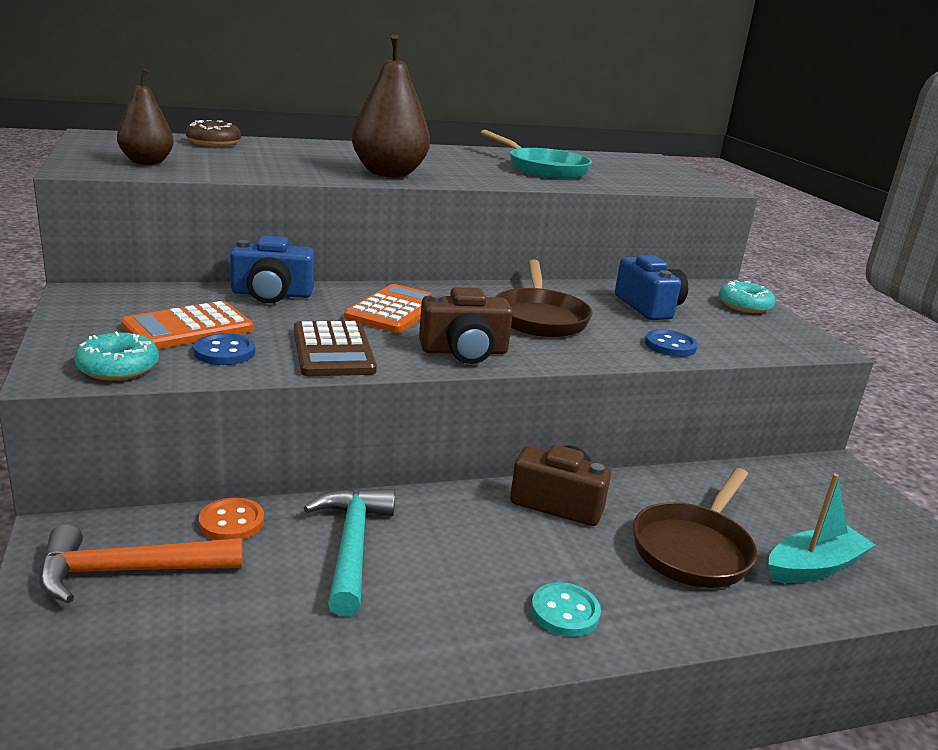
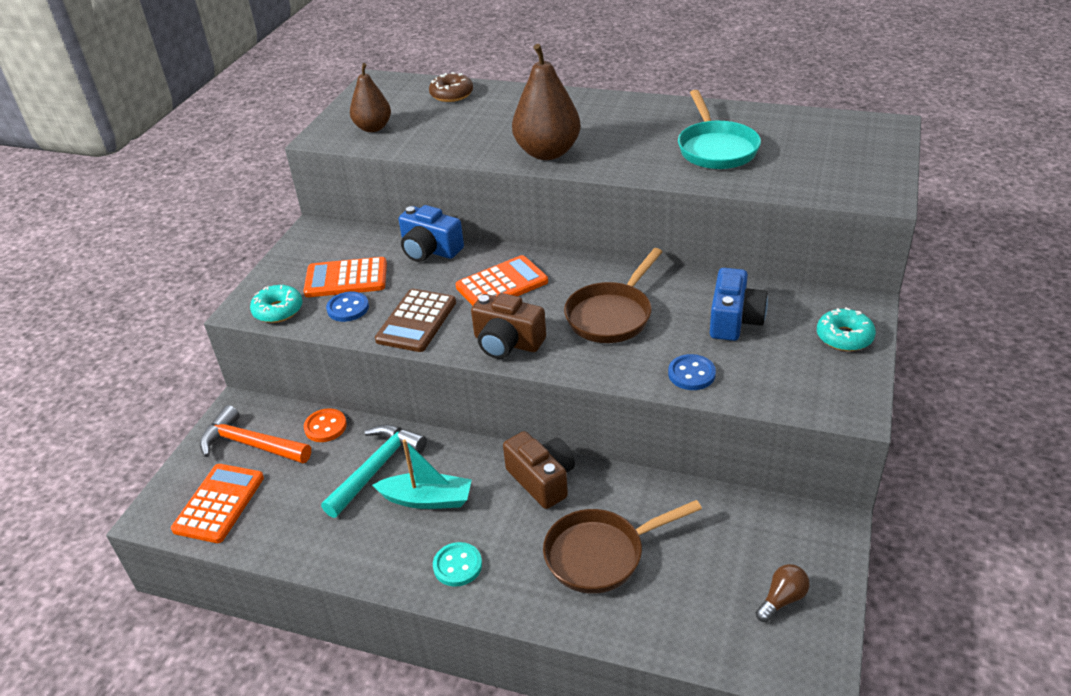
camera: 40 degrees right, 15 degrees up
(142, 659) = (219, 503): none -> orange calculator
(814, 567) = (681, 606): turquoise boat -> turquoise boat (427, 499)
(876, 532) = (782, 599): none -> brown light bulb

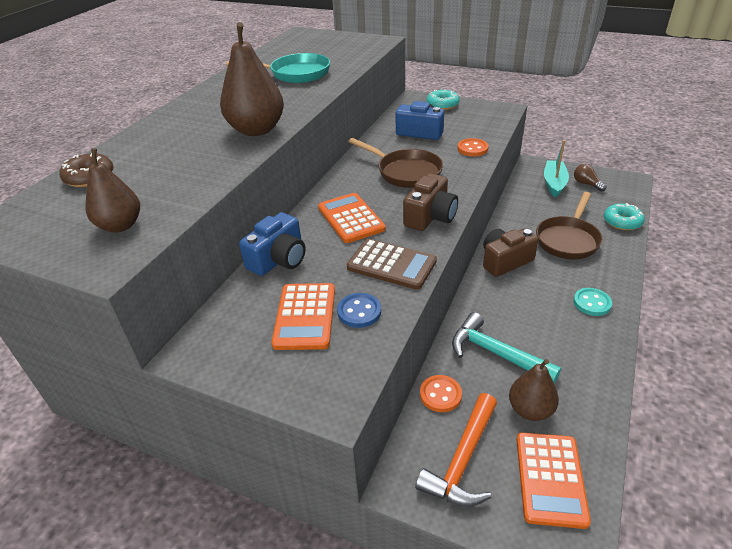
camera: 85 degrees left, 0 degrees up
(219, 503) = (550, 479): orange calculator -> orange calculator turned 105 degrees counterclockwise
(278, 310) = (347, 370): turquoise donut -> turquoise donut (622, 222)
(297, 493) = (530, 410): none -> brown pear
(427, 499) = (529, 320): turquoise boat -> turquoise boat (554, 183)
(601, 554) = (568, 239): brown pan -> brown pan turned 45 degrees clockwise
(691, 374) = (472, 149): blue button -> orange button

